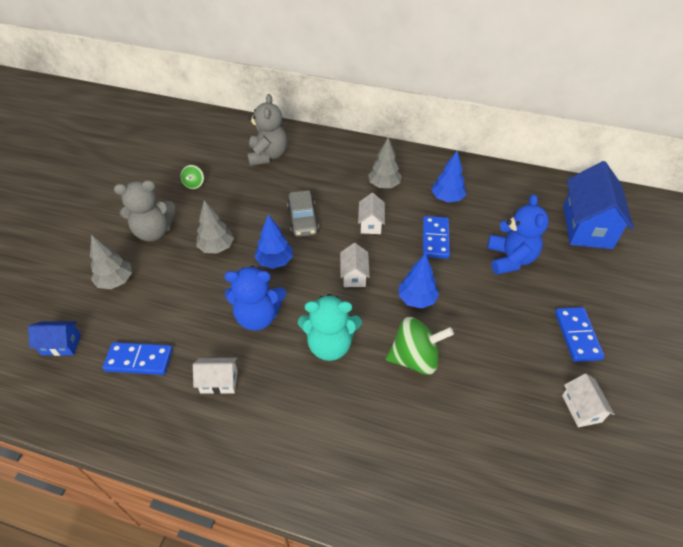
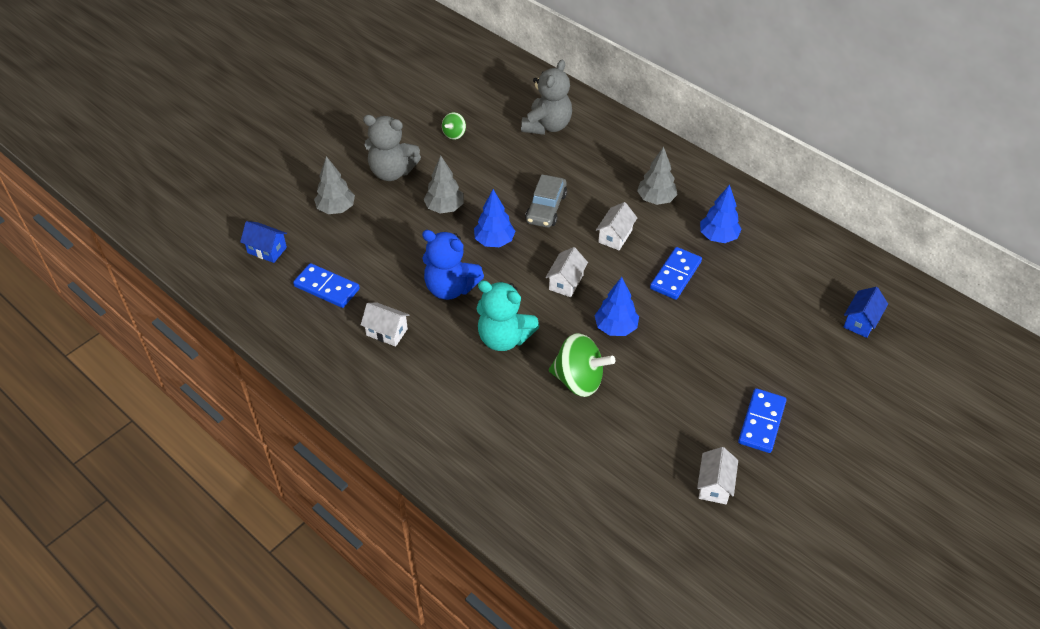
camera: 25 degrees right, 0 degrees up
(510, 259) = (744, 324): blue teddy bear -> none
(586, 227) = (861, 321): blue house -> blue house, size x0.49

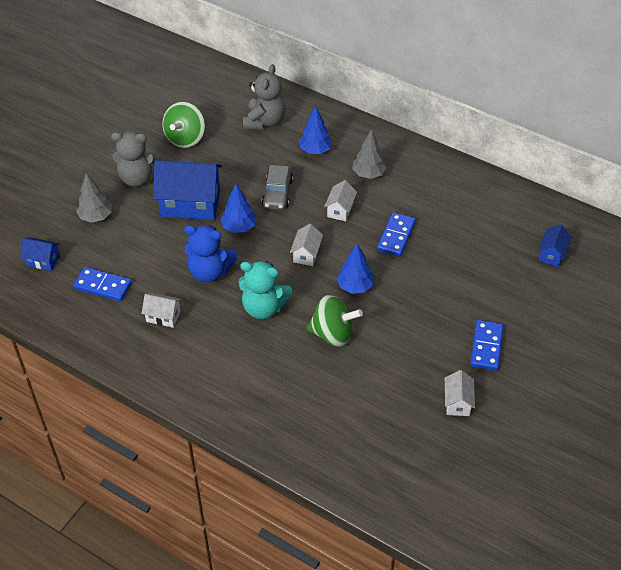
camera: 10 degrees left, 0 degrees up
(444, 208) = (190, 204): grey tree -> blue house
(454, 134) = (185, 138): green spinning top -> green spinning top, size x1.93
(718, 237) = (425, 199): blue tree -> blue tree (315, 150)

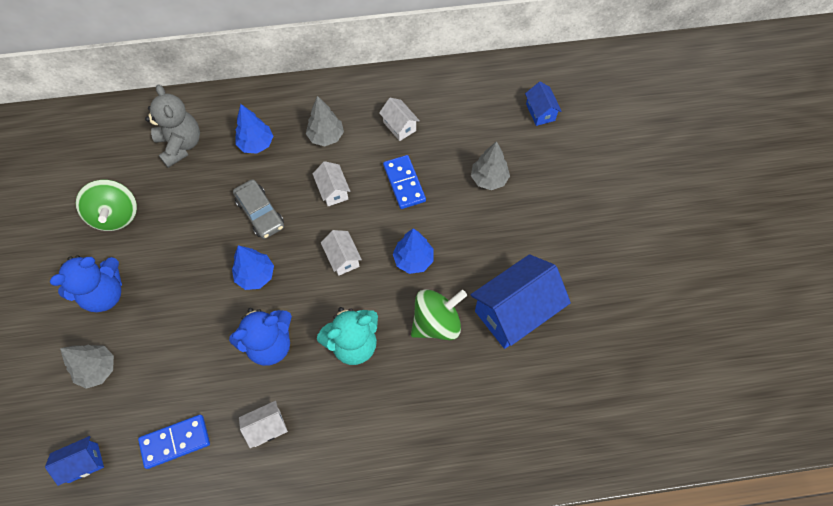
camera: 40 degrees left, 15 degrees up
(138, 178) = (104, 294): grey teddy bear -> blue teddy bear
(190, 204) = (185, 284): blue house -> blue house (515, 312)
(457, 402) = (591, 308): white house -> white house (399, 126)
(463, 272) = (489, 179): none -> grey tree
(486, 347) = (567, 237): blue domino -> none

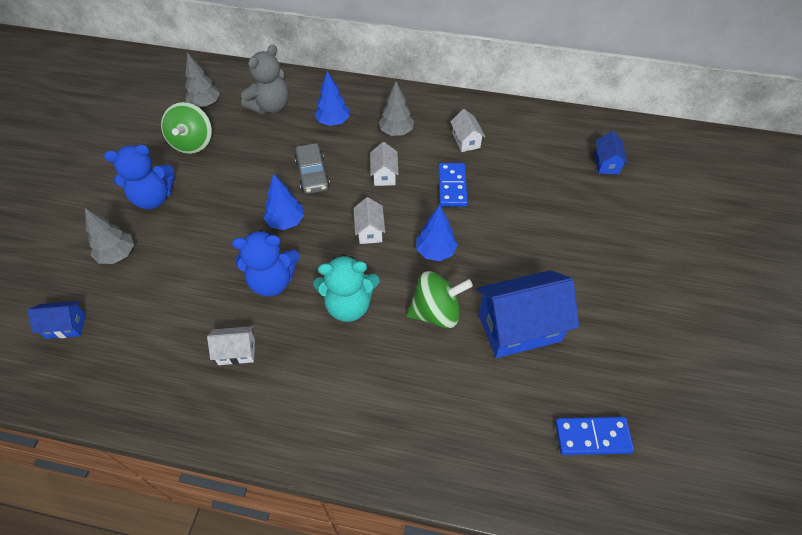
camera: 20 degrees right, 10 degrees down
(175, 442) = (151, 336): blue domino -> blue domino (592, 437)
(181, 145) = (270, 106): grey teddy bear -> grey teddy bear turned 45 degrees clockwise
(489, 179) = (535, 205): grey tree -> grey tree (205, 104)

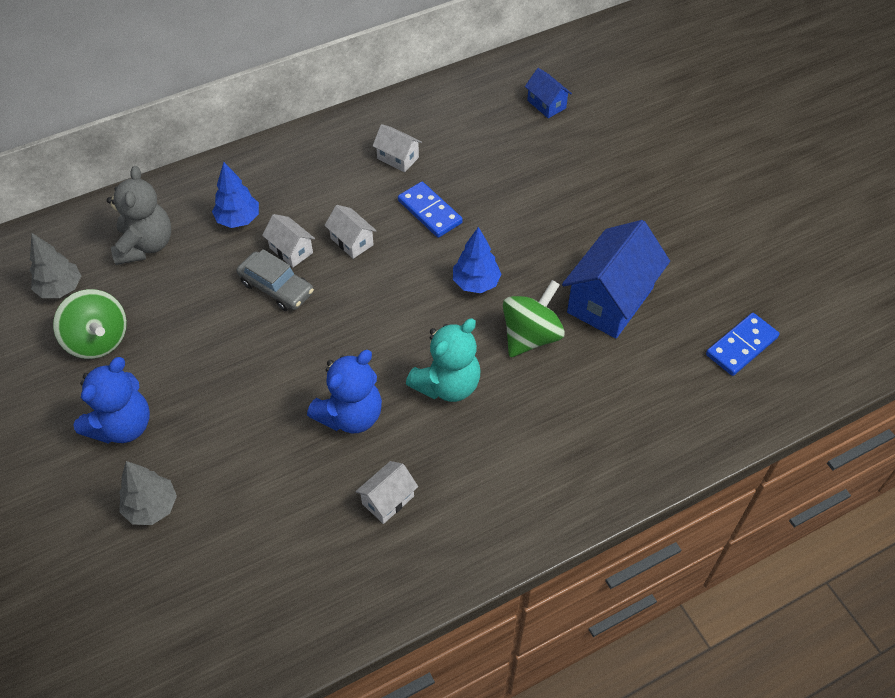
camera: 40 degrees left, 0 degrees up
(66, 326) = (180, 611): blue house -> none
(286, 222) = (301, 352): blue tree -> none
(370, 231) = (395, 305): white house -> white house (291, 250)
(396, 132) = (318, 190): grey tree -> none

